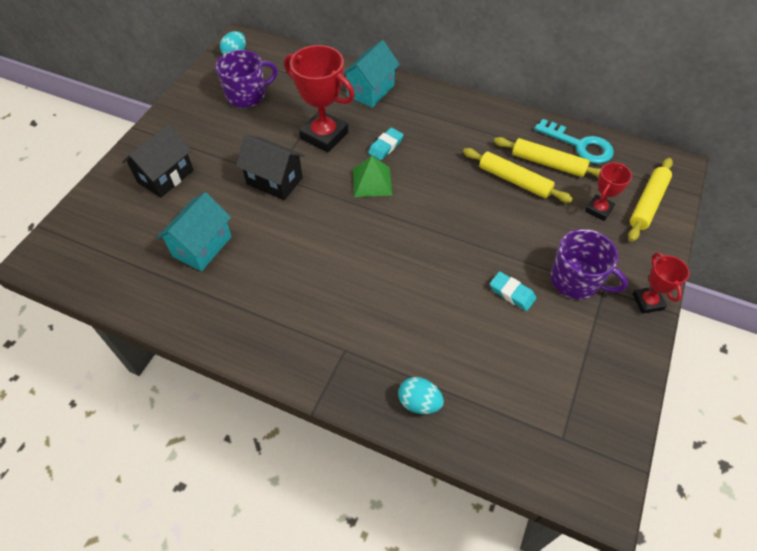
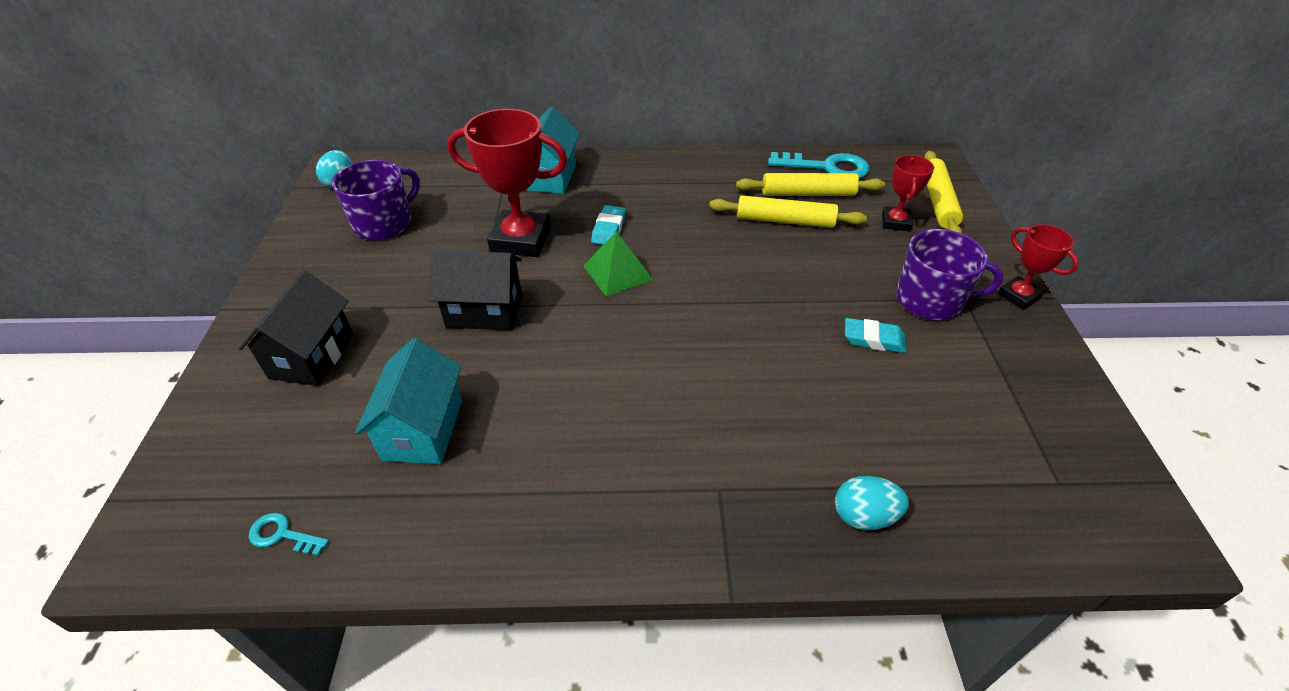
camera: 25 degrees left, 10 degrees down
(107, 279) = (283, 535): none -> turquoise key

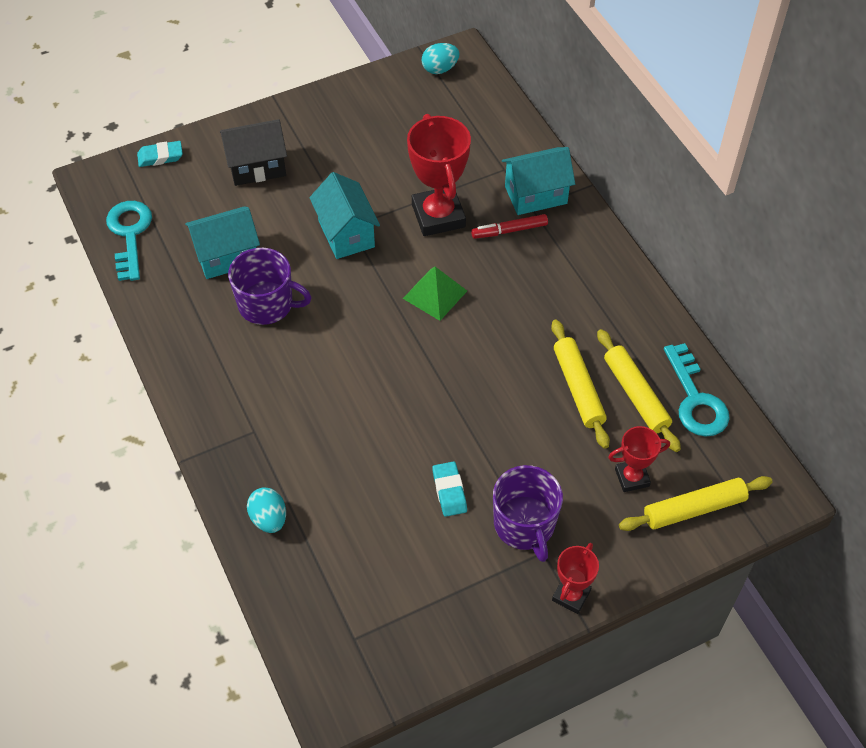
camera: 65 degrees right, 10 degrees up
(283, 535) = (129, 235): turquoise key -> turquoise key, size x2.00
(384, 223) = (407, 124): purple mug -> purple mug (267, 304)
(484, 311) = (346, 234): black house -> turquoise house
(578, 203) = (509, 230): none -> red marker
(609, 229) = (487, 266): turquoise eraser -> turquoise eraser (160, 157)

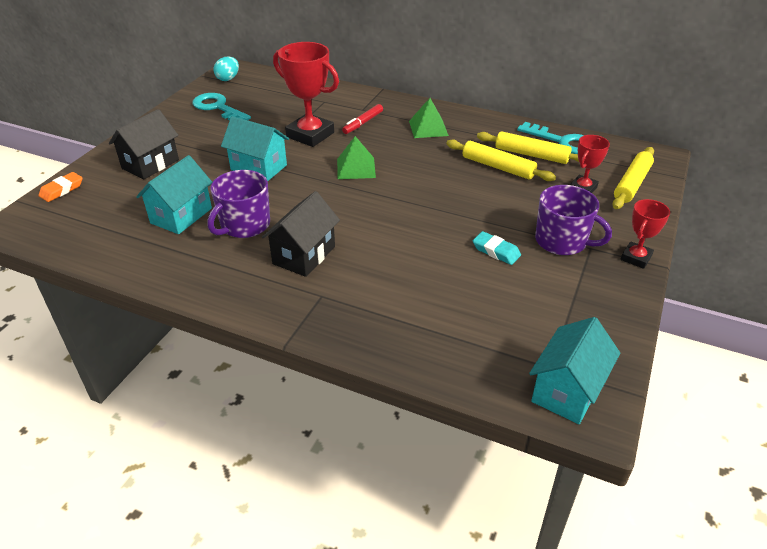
camera: 40 degrees left, 15 degrees down
(129, 235) = (81, 240): turquoise key -> turquoise key (218, 108)
(160, 157) = (62, 190): turquoise eraser -> orange eraser
(267, 304) = (244, 225): purple mug -> purple mug turned 150 degrees clockwise
(269, 519) = (398, 338): turquoise egg -> none
(282, 376) = (304, 255): none -> black house
(536, 195) = (357, 104): turquoise house -> turquoise house (567, 390)
(570, 282) = (428, 128): none -> green pyramid
(571, 595) = (636, 258): red trophy -> red trophy turned 45 degrees clockwise

